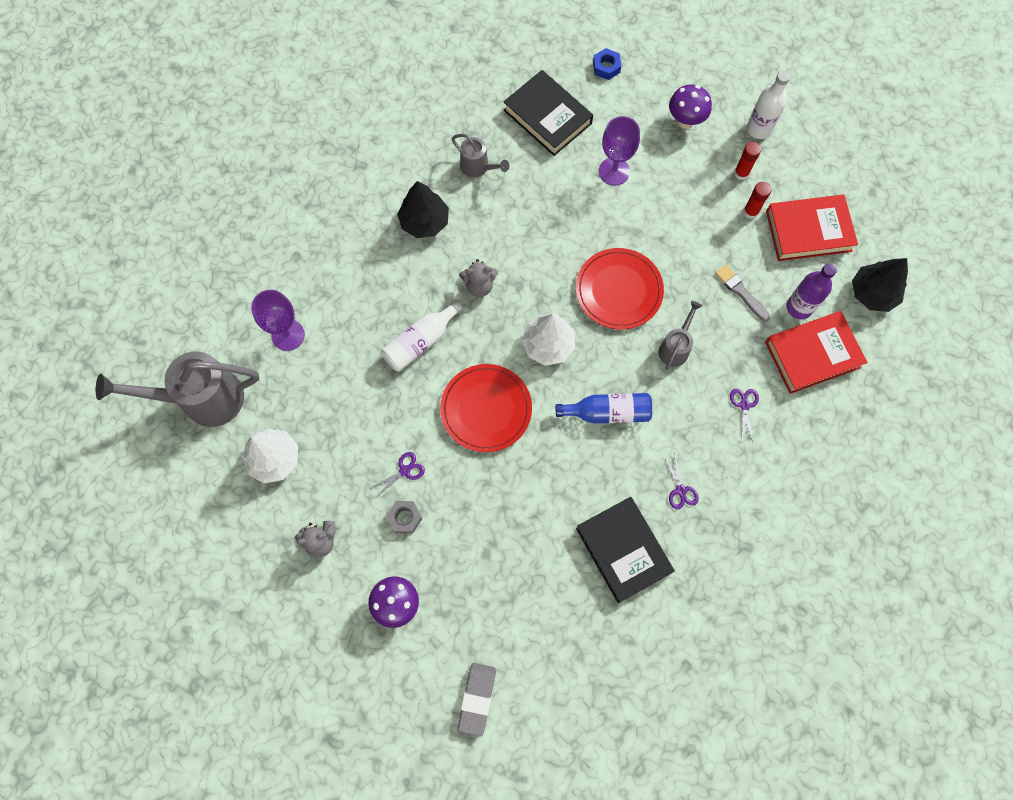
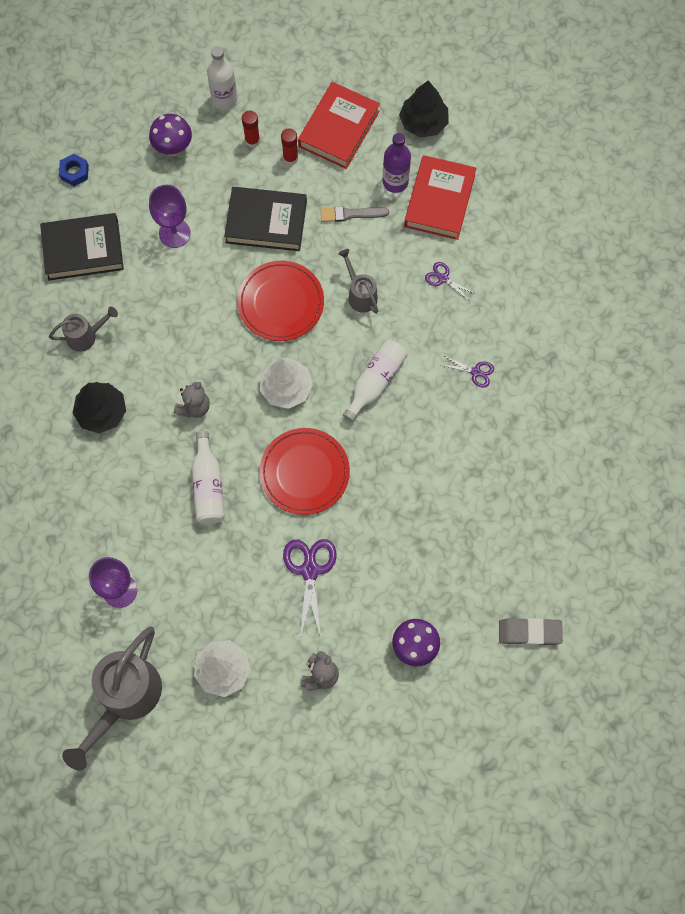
camera: 55 degrees left, 0 degrees up
(405, 470) = (310, 570): purple scissors -> purple scissors, size x1.83
(405, 518) = (349, 595): grey nut -> none
(477, 698) = (529, 632): grey eraser -> grey eraser turned 45 degrees counterclockwise
(608, 412) = (375, 382): blue bottle -> white bottle
(623, 550) = (492, 446): black book -> black book (266, 222)

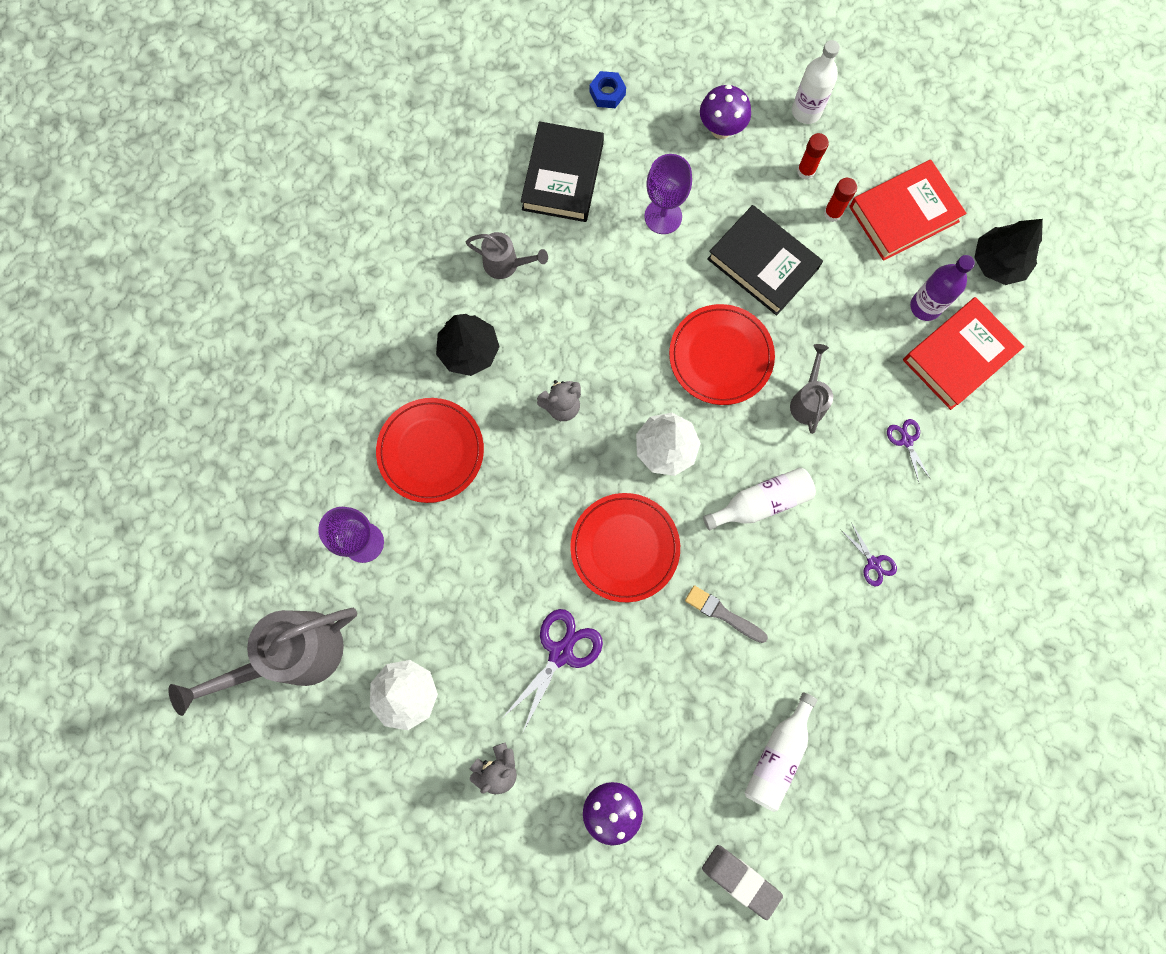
camera: 35 degrees right, 5 degrees up
(83, 250) = (562, 176): black book -> black book turned 75 degrees clockwise
(123, 498) = (431, 451): none -> red plate
(208, 486) = (520, 496): white bottle -> white bottle (778, 755)
(351, 214) = (855, 311): grey brush -> grey brush (723, 614)

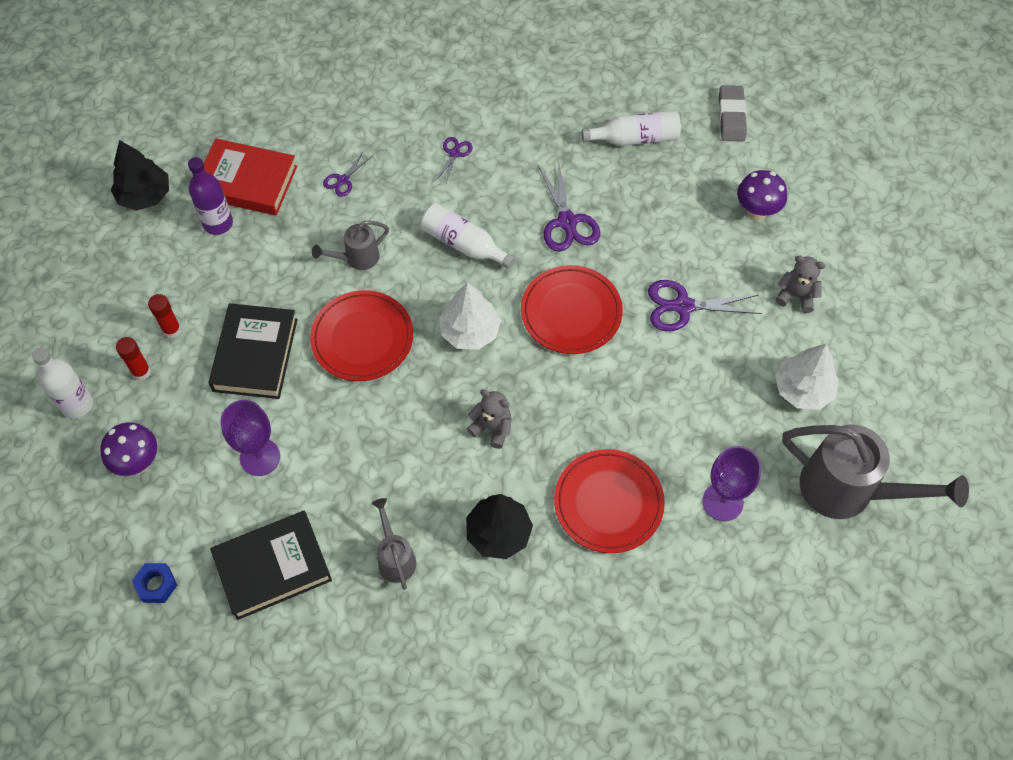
camera: 125 degrees left, 15 degrees down
(723, 614) = (567, 222): grey brush -> purple scissors
(903, 214) = (139, 279): red book -> none

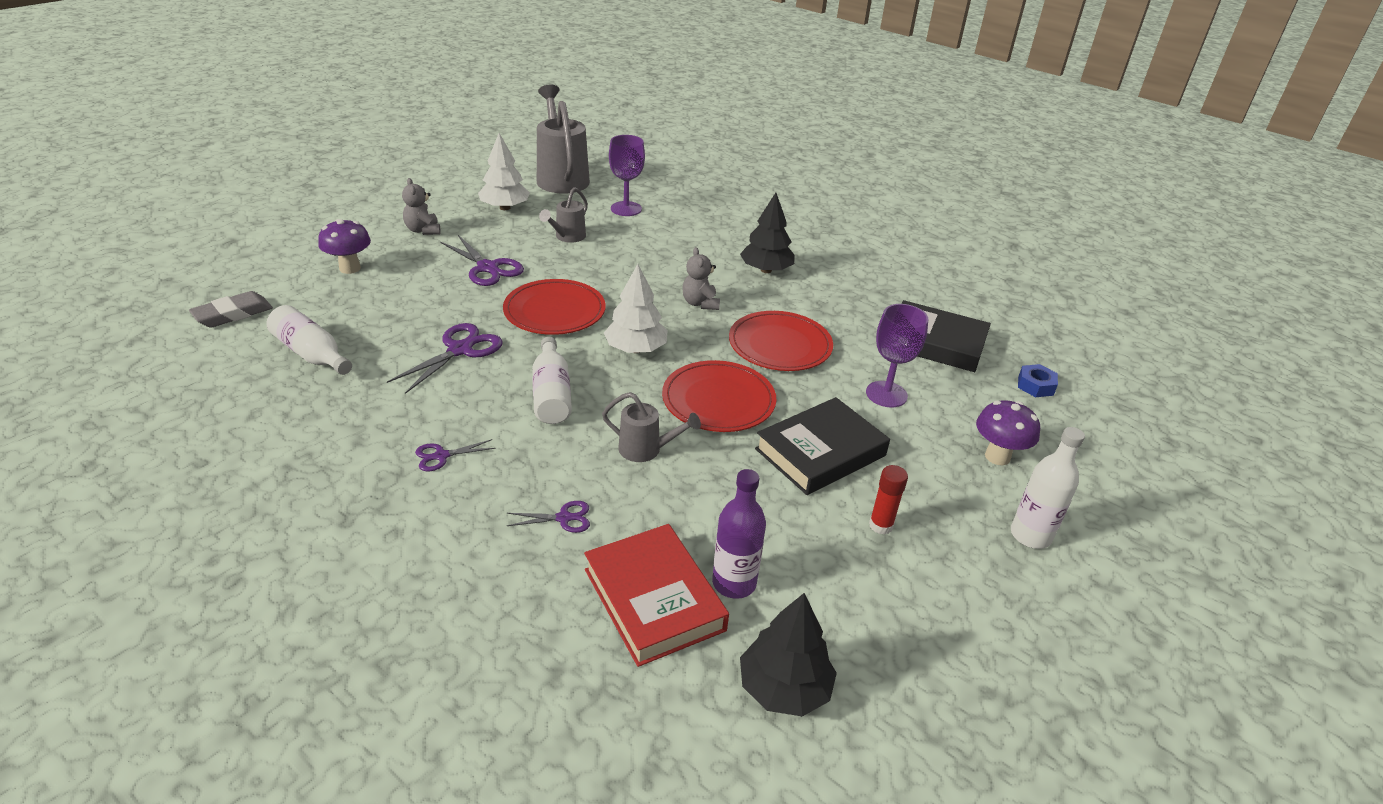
camera: 135 degrees left, 25 degrees down
(141, 372) = (942, 515): red glue stick -> none
(395, 558) = (844, 299): grey watering can -> grey watering can (567, 237)
(608, 502) = (685, 242): red plate -> red plate (780, 345)

